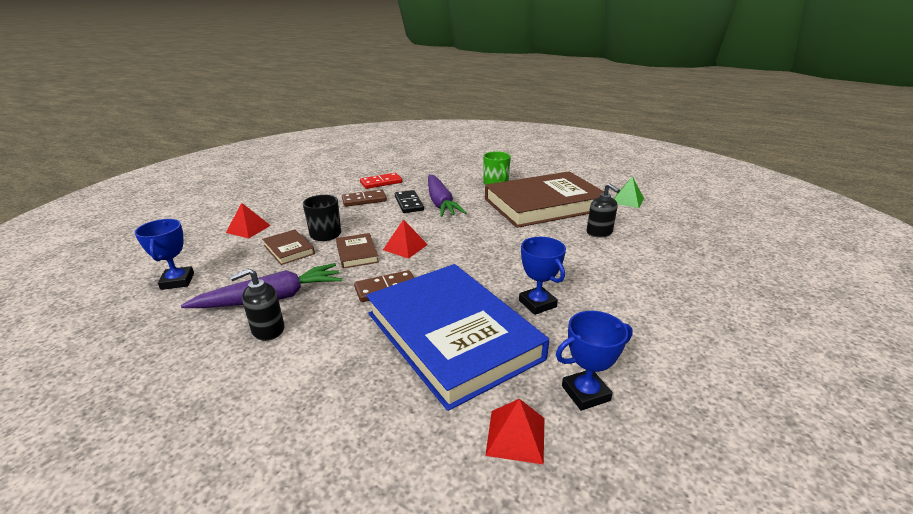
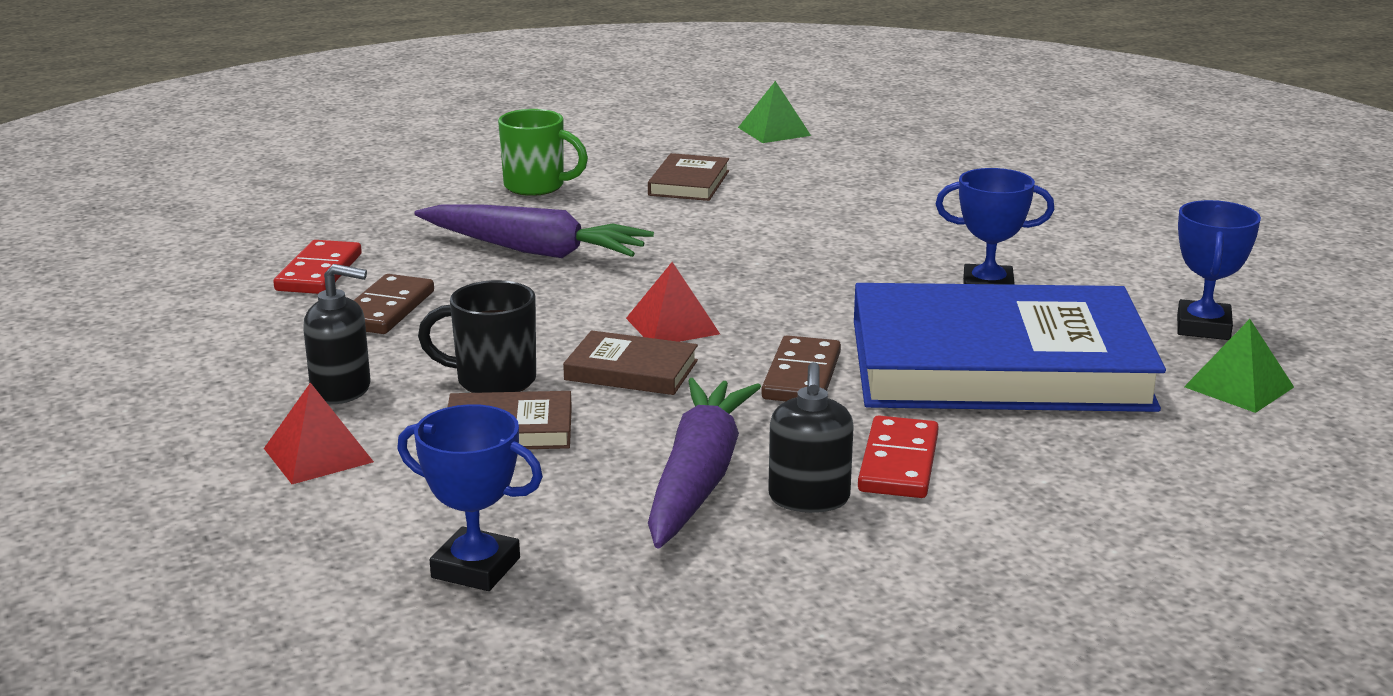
camera: 55 degrees left, 5 degrees down
(318, 342) = (898, 463): none -> red domino
(409, 203) = (485, 276): black domino -> none
(516, 436) = (1238, 387): red pyramid -> green pyramid
(544, 204) = (689, 183): brown book -> brown book, size x0.41
(599, 233) = (847, 185): black soap dispenser -> black soap dispenser (341, 390)

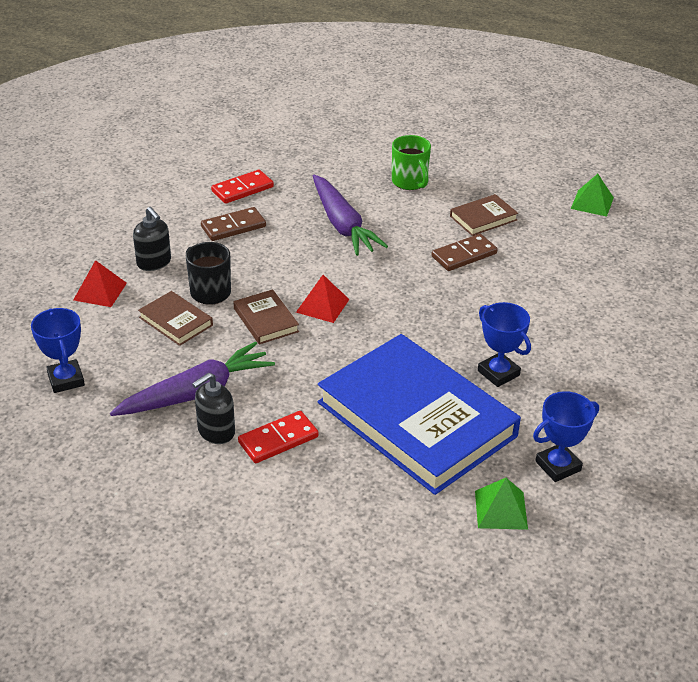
camera: 45 degrees right, 15 degrees up
(801, 376) = (323, 368): brown domino -> brown domino (464, 255)

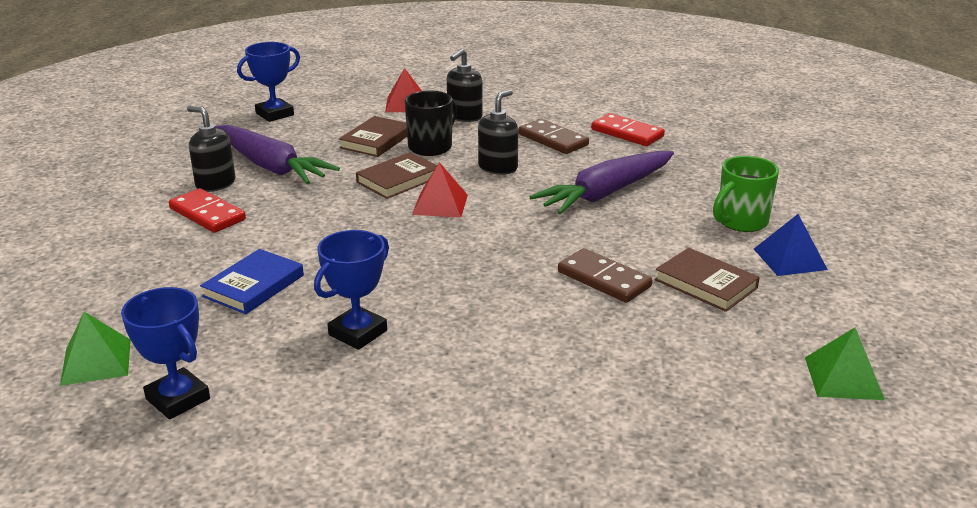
camera: 75 degrees right, 10 degrees down
(271, 265) = (498, 168): none -> black soap dispenser
(416, 419) = (254, 286): blue book -> blue book, size x0.41
(464, 179) = (790, 259): none -> blue pyramid

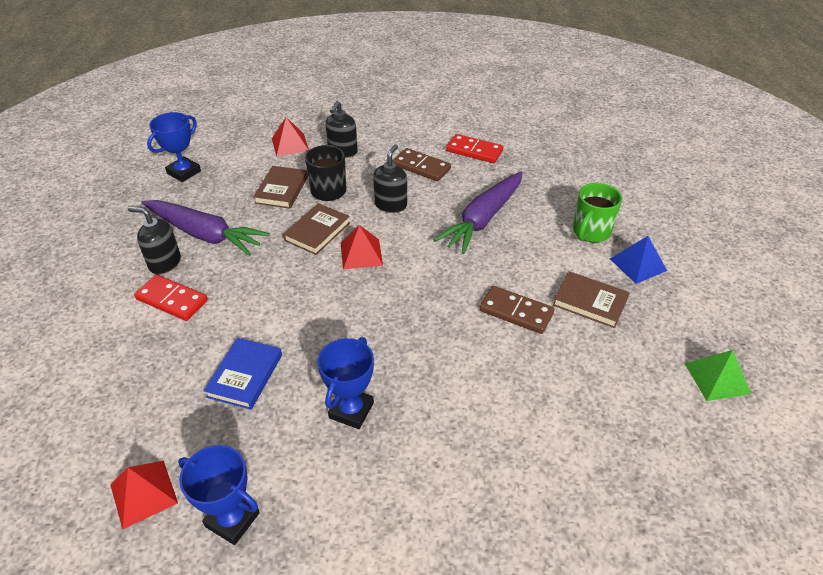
camera: 15 degrees left, 15 degrees up
(96, 361) = (143, 493): green pyramid -> red pyramid

